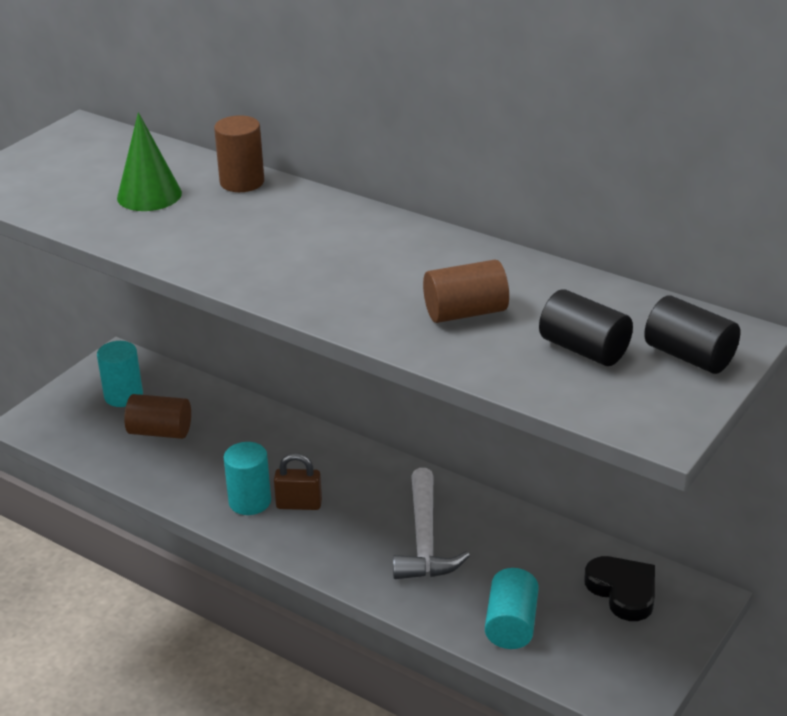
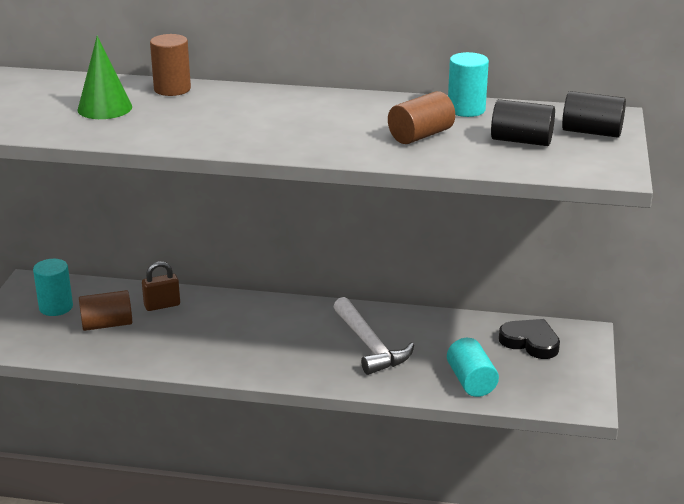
camera: 25 degrees left, 5 degrees down
(250, 501) = (217, 353): turquoise cylinder -> turquoise cylinder (466, 109)
(299, 504) = (258, 346): brown padlock -> brown padlock (162, 305)

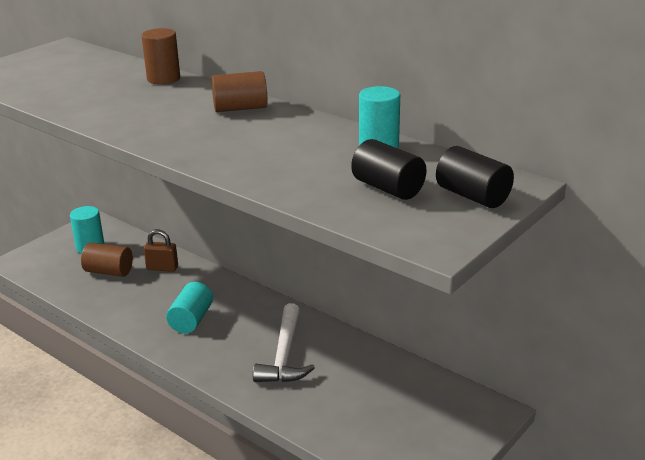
camera: 30 degrees right, 0 degrees up
(105, 108) = (93, 84): green cone -> none
(420, 135) = (301, 161): brown cylinder -> brown cylinder (240, 108)
(471, 381) = (338, 421): turquoise cylinder -> turquoise cylinder (191, 320)
(530, 342) = (431, 401): black heart -> none

